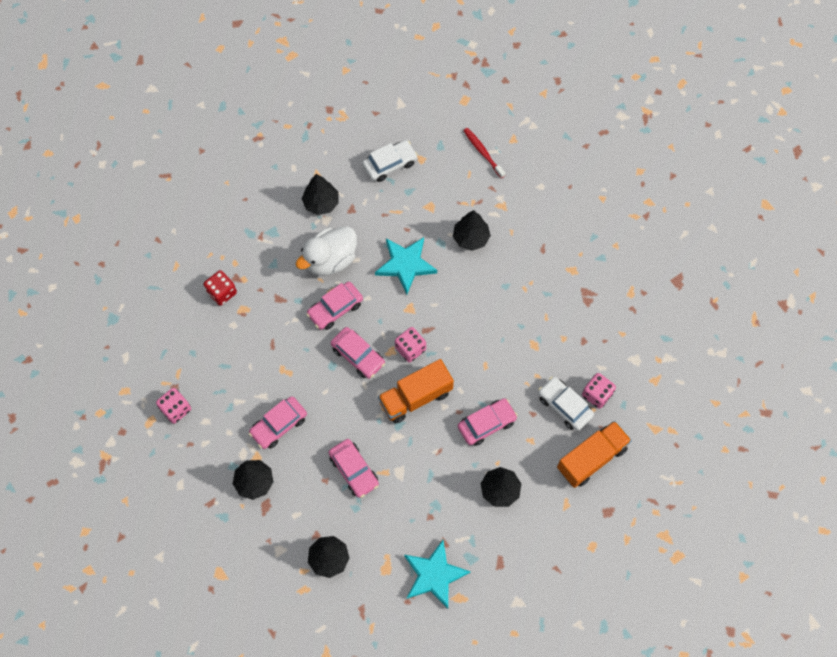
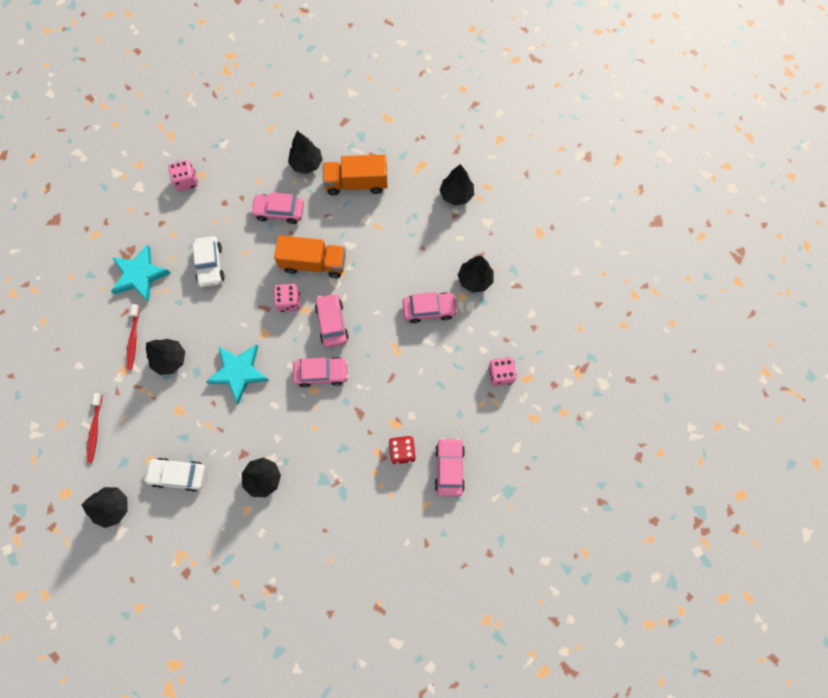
camera: 145 degrees left, 5 degrees up
(330, 260) = (294, 419): white duck -> none
(354, 470) = (397, 241): pink car -> pink car (449, 468)
(420, 114) = (113, 507): none -> black tree
(434, 575) = (393, 141): turquoise star -> turquoise star (140, 275)
(515, 233) = (133, 339): none -> red toothbrush
(564, 406) = (215, 188): white car -> white car (210, 265)
(591, 458) = (228, 144): orange truck -> orange truck (356, 183)

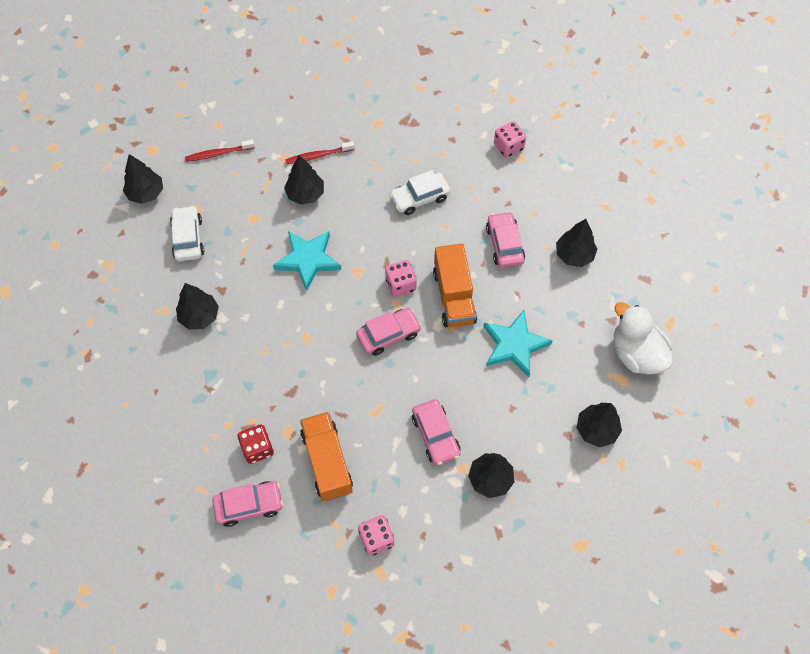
camera: 75 degrees right, 10 degrees down
(140, 275) = (388, 139): turquoise star -> turquoise star (514, 345)
(321, 373) = (327, 340): pink car -> none
(356, 183) = (569, 313): orange truck -> orange truck (327, 462)
(404, 148) = (636, 354): none -> white duck

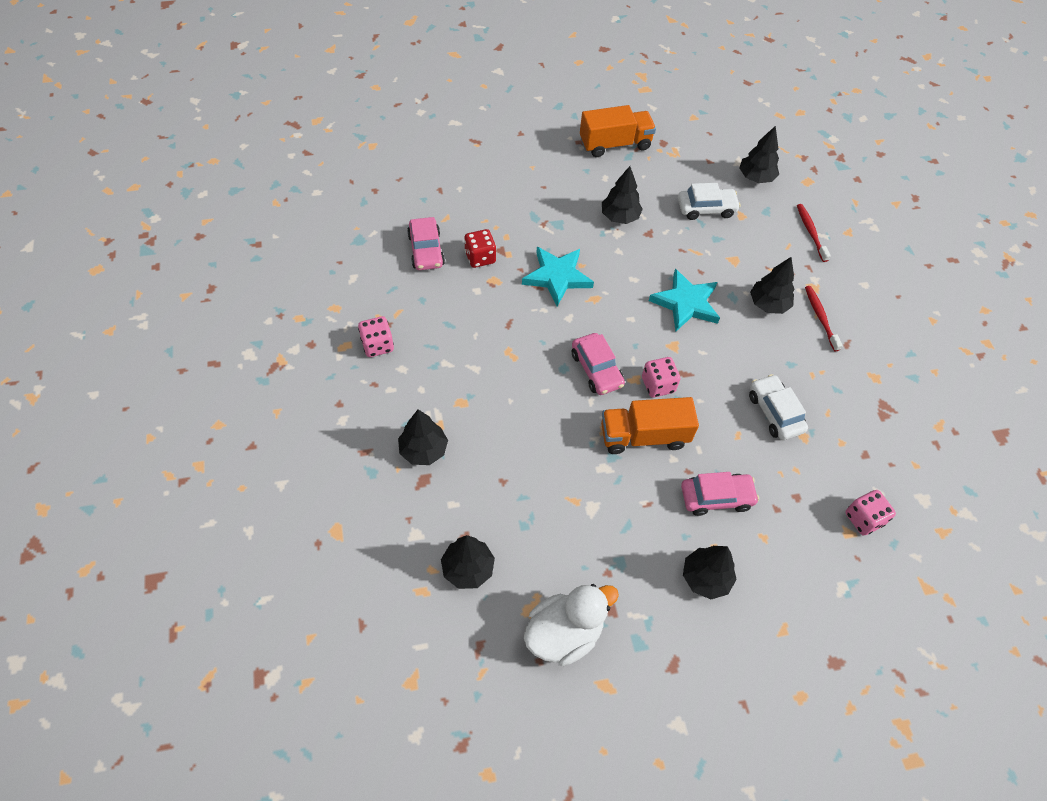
camera: 90 degrees right, 5 degrees down
(327, 462) = (460, 310): orange truck -> orange truck (615, 144)
(435, 435) = (478, 404): pink car -> none
(514, 345) = (580, 492): turquoise star -> turquoise star (557, 277)

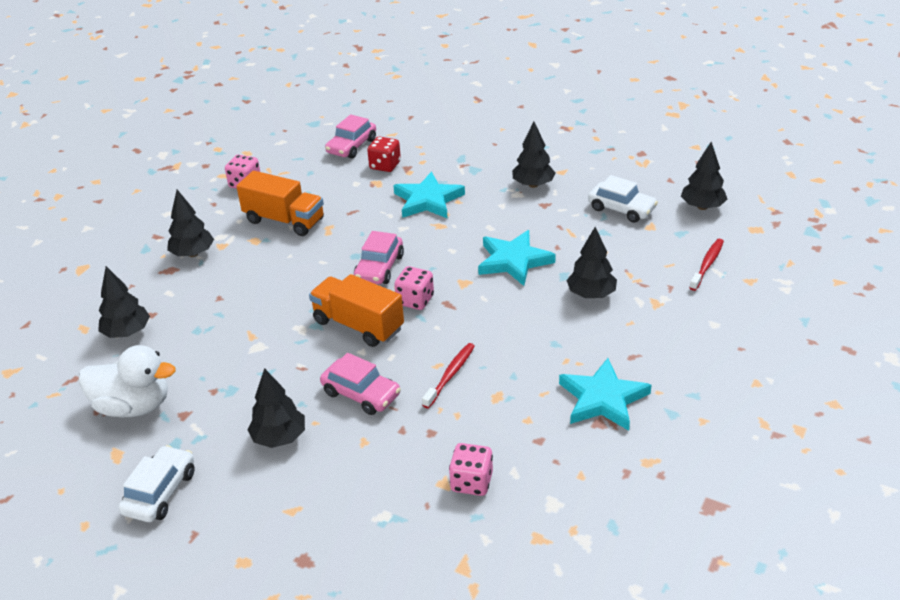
camera: 45 degrees right, 20 degrees down
(615, 144) = (594, 139): orange truck -> orange truck (284, 220)
(774, 412) = (492, 367): white car -> white car (160, 492)
(820, 317) = (631, 326): red toothbrush -> red toothbrush (450, 375)
(866, 393) = (602, 399): none -> turquoise star

